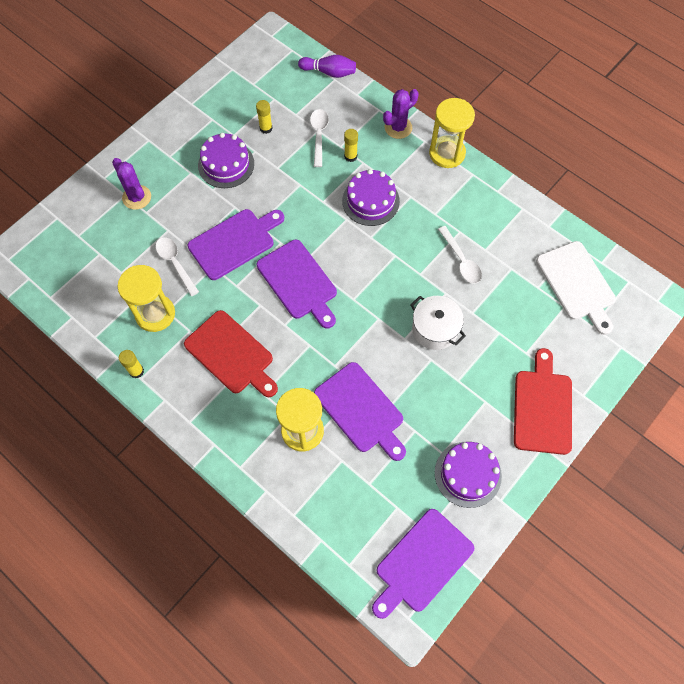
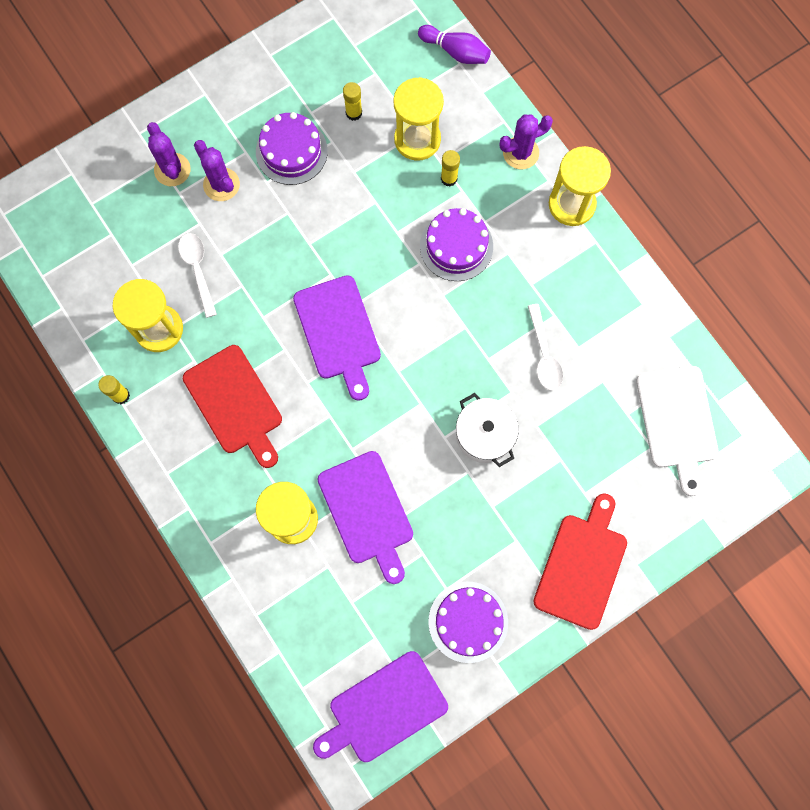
camera: 15 degrees right, 10 degrees up
(178, 199) = (221, 184): none -> purple cactus
(234, 242) = (275, 260): purple cutting board -> none
(319, 135) = (417, 139): white spoon -> yellow hourglass

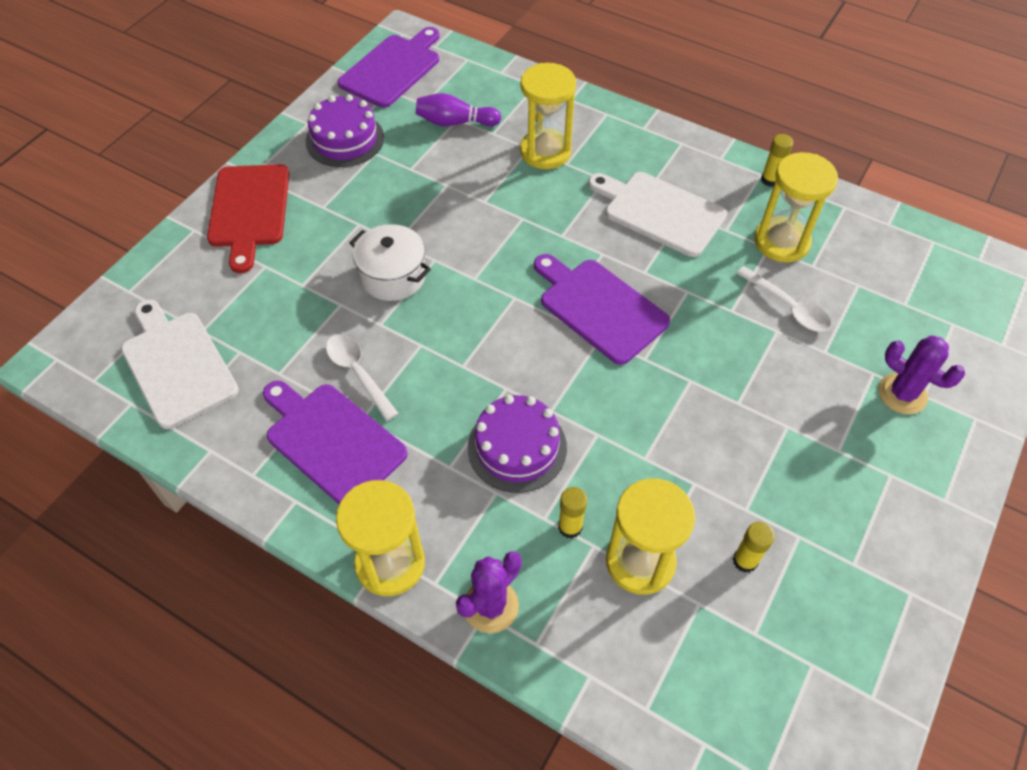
camera: 155 degrees right, 20 degrees down
(221, 184) = (835, 401): purple cactus -> none
(235, 403) = (660, 212): red cutting board -> white cutting board
(291, 151) = (786, 475): purple cake -> none
(367, 512) = (479, 179): purple cutting board -> purple cutting board (332, 441)
(455, 51) = (663, 727): purple bowling pin -> purple bowling pin (455, 122)

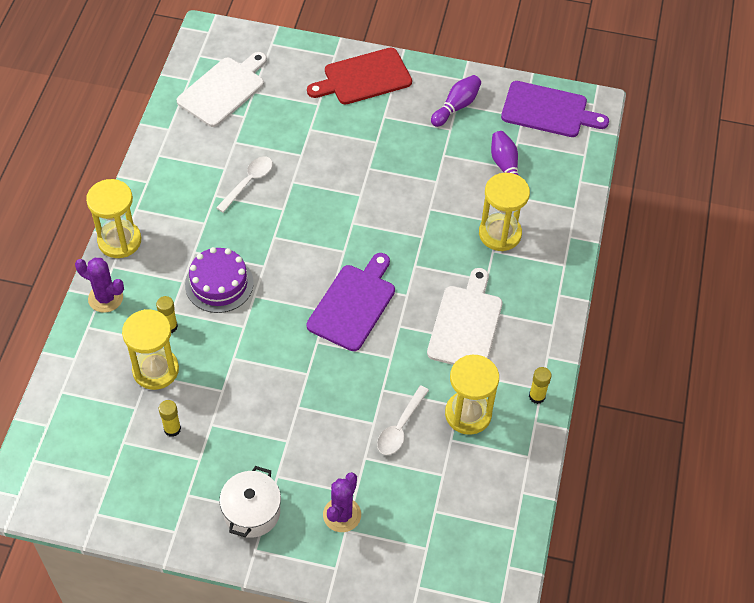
camera: 70 degrees right, 0 degrees up
(332, 441) = (193, 185): purple cutting board -> none
(345, 139) = (456, 107): purple cake -> purple bowling pin
(393, 276) = (336, 176): white pot -> white pot (252, 512)

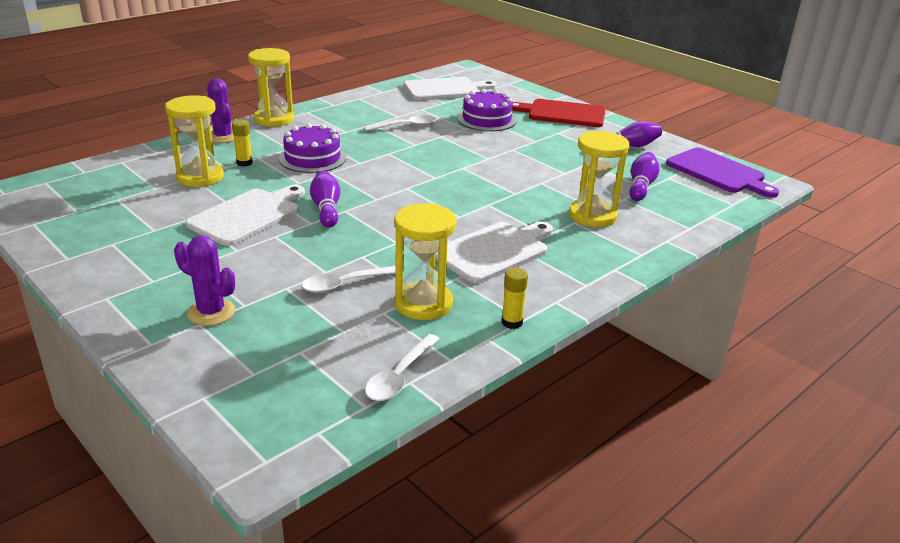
camera: 35 degrees right, 25 degrees down
(172, 429) = (161, 207): yellow glue stick -> none
(250, 395) = (248, 215): none -> white cutting board
(252, 512) = (141, 275): white pot -> none
(301, 348) = (326, 209): none -> purple bowling pin
(307, 128) = (486, 119): none -> purple cake
(342, 515) = (211, 312): purple cactus -> purple cactus turned 60 degrees clockwise
(353, 304) = (404, 204): purple cutting board -> none
(512, 491) = (400, 376): none -> white spoon

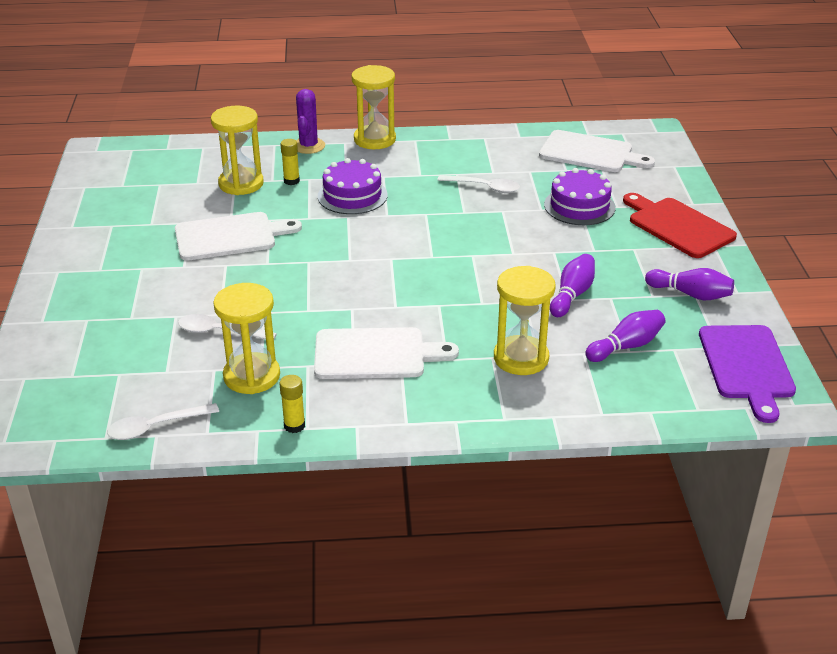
camera: 40 degrees right, 5 degrees up
(211, 312) = (104, 314): purple cactus -> none
(326, 209) = (296, 254): purple bowling pin -> purple bowling pin (572, 295)

